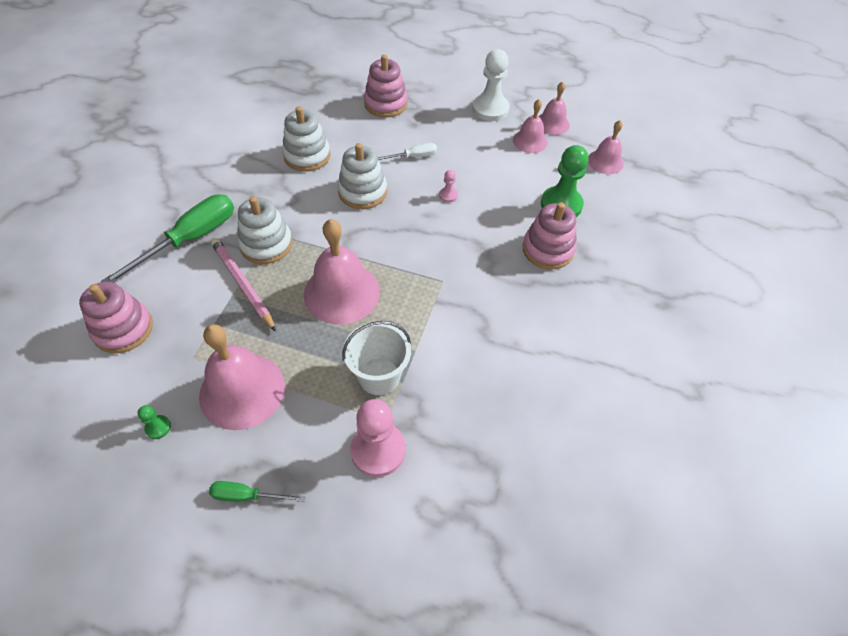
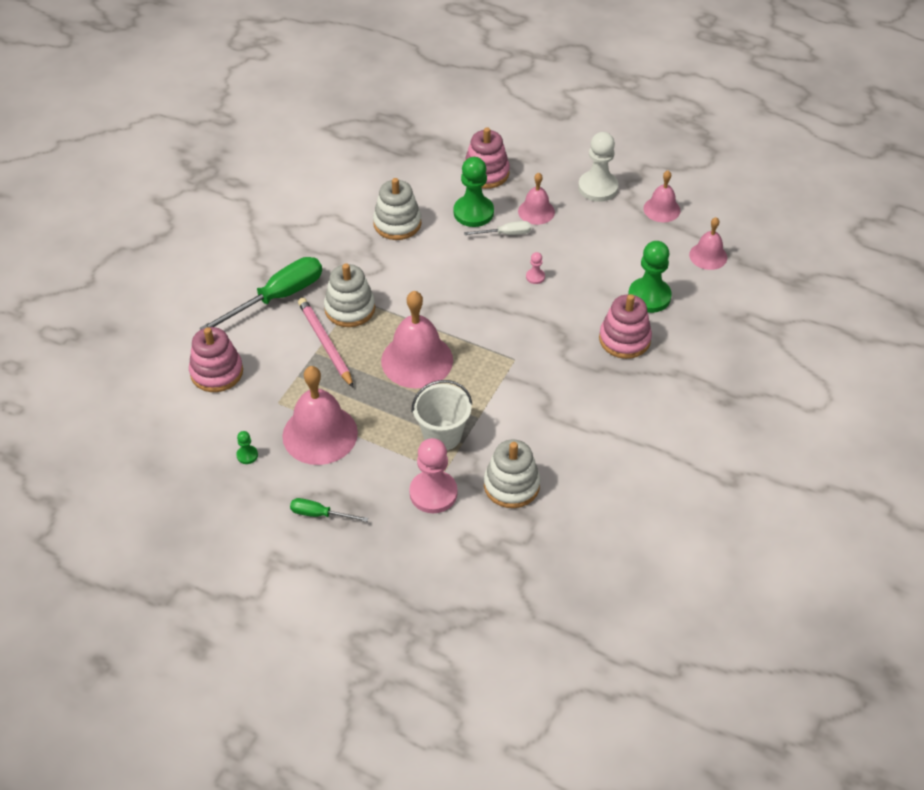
camera: 10 degrees right, 5 degrees down
(362, 192) = (449, 266): white stacking toy -> white stacking toy (511, 485)
(379, 140) = (473, 212): none -> green pawn
(530, 141) = (632, 227): pink bell -> pink bell (536, 211)

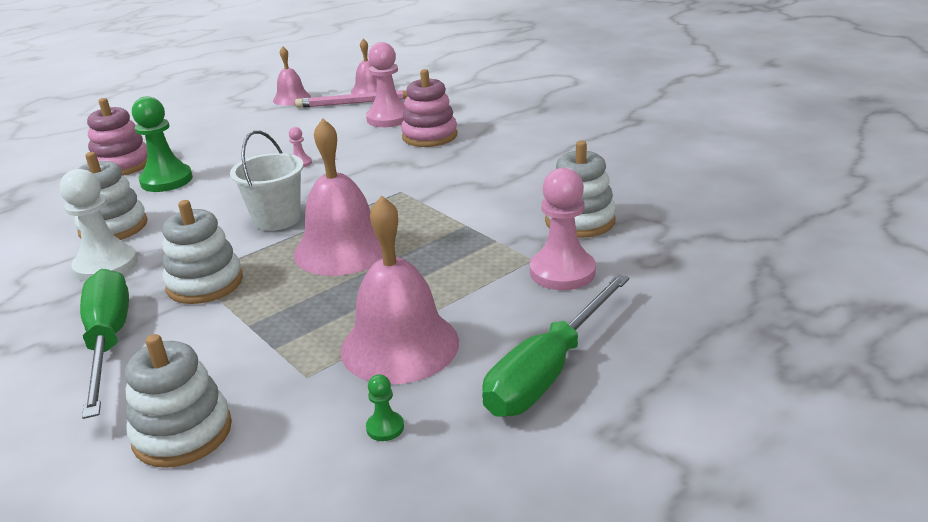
camera: 65 degrees left, 20 degrees down
(217, 372) = (182, 433): pink stacking toy -> white stacking toy
(320, 514) = (548, 371): green screwdriver -> green screwdriver, size x1.99
(325, 344) = (242, 313): pink pencil -> pink pencil (355, 103)
(442, 435) = (475, 251): white bucket -> white bucket (277, 219)
(505, 234) = (221, 168): white screwdriver -> none
(536, 211) = (214, 149): pink bell -> none
(598, 187) = (226, 118): white pawn -> white pawn (106, 265)
(649, 296) = (389, 118): green pawn -> pink pawn

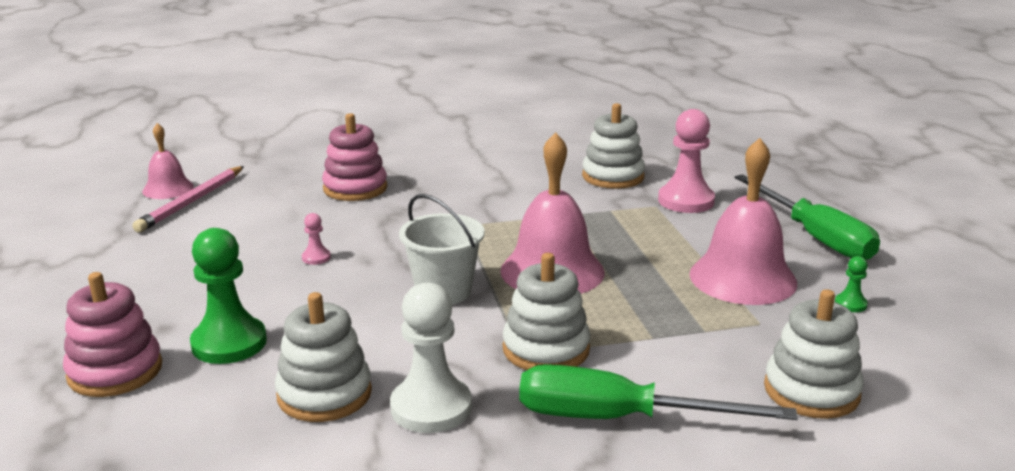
camera: 65 degrees left, 5 degrees down
(291, 98) = (99, 231): pink bell -> none
(389, 118) = (273, 196): pink pawn -> none

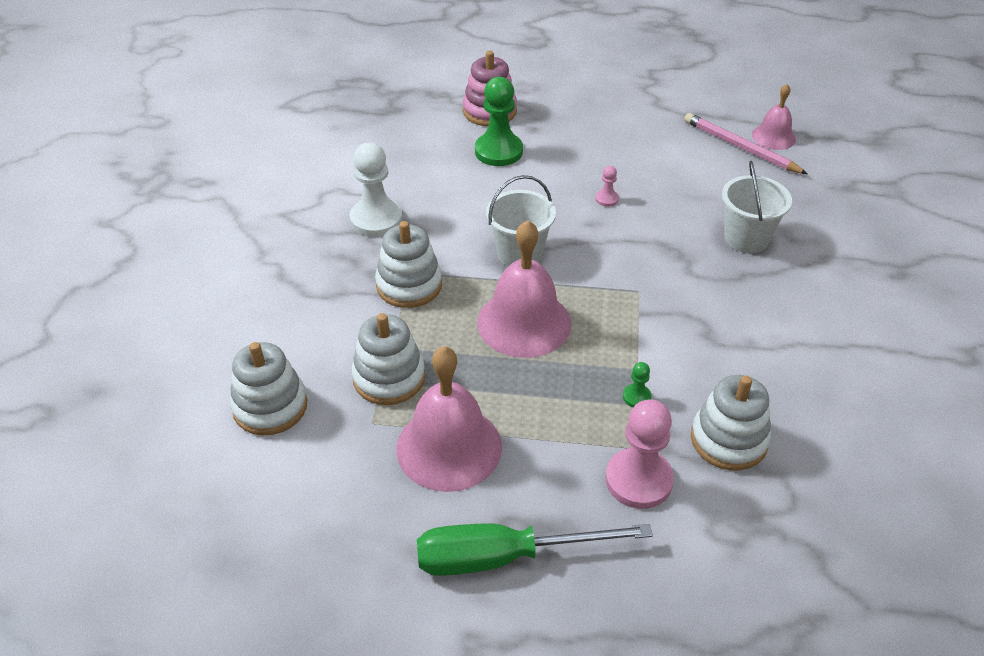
camera: 110 degrees right, 20 degrees up
(324, 394) = (417, 181): white stacking toy -> white stacking toy (389, 378)
(355, 188) = (746, 238): pink stacking toy -> white bucket
(619, 418) = (310, 295): green screwdriver -> none
(850, 304) = (362, 505): green pawn -> green pawn (636, 397)

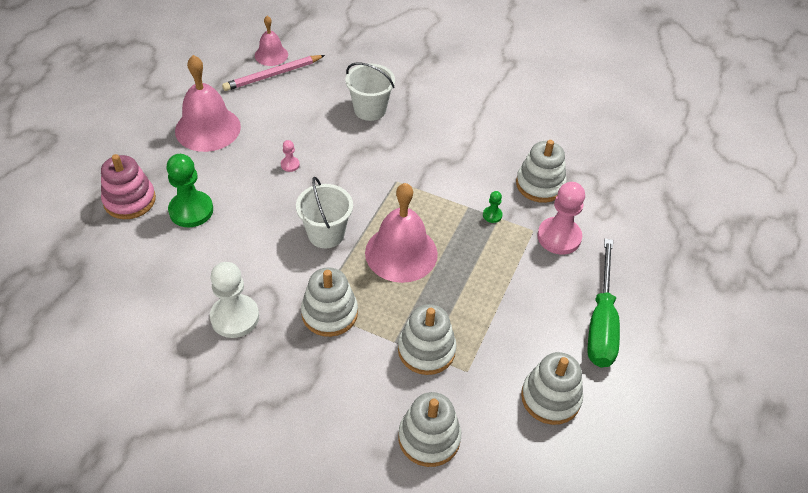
camera: 75 degrees left, 5 degrees up
(358, 516) = (550, 398): none -> white stacking toy
(449, 447) = (504, 329): pink bell -> pink bell (208, 128)

